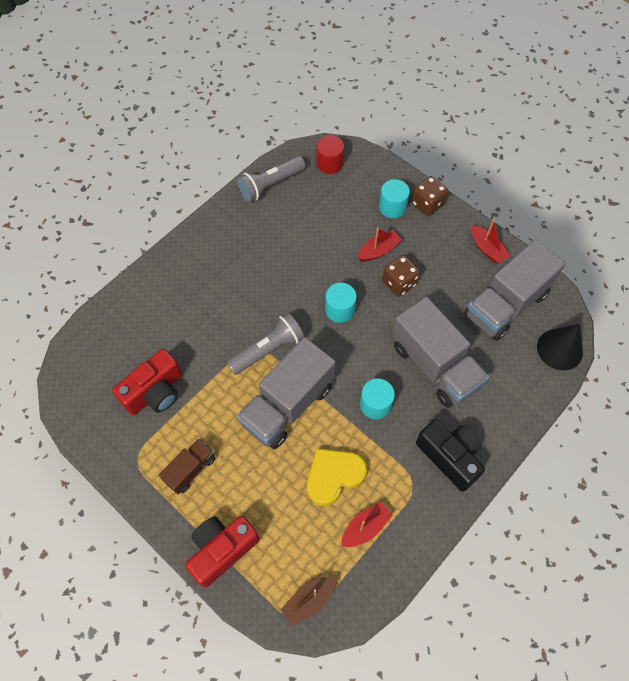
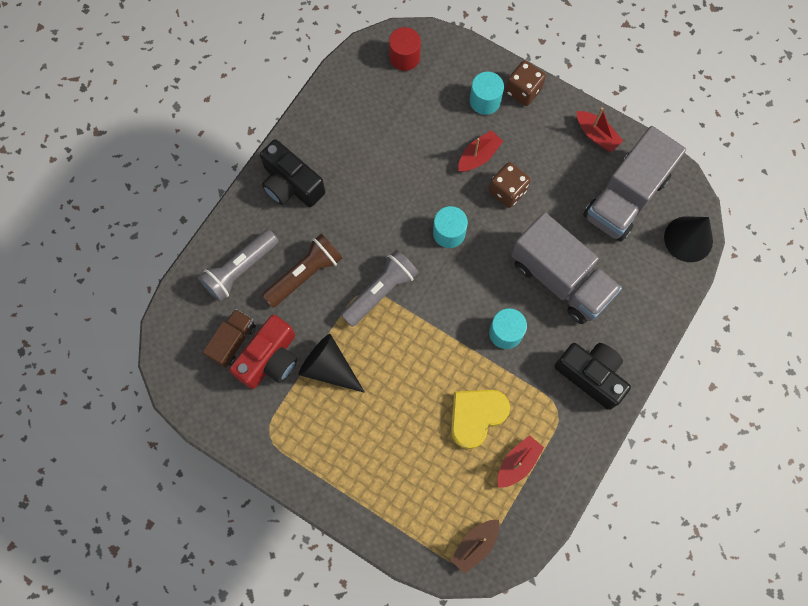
camera: 10 degrees left, 10 degrees up
(190, 469) = (327, 435): brown truck -> brown truck (233, 341)
(203, 324) = (304, 274): none -> brown flashlight
(206, 408) = (329, 367): none -> black cone
(209, 248) = (291, 184): none -> black camera
(222, 550) = (378, 511): red camera -> none
(270, 185) = (342, 95): grey flashlight -> grey flashlight (240, 269)
(287, 405) = (414, 349): grey truck -> none

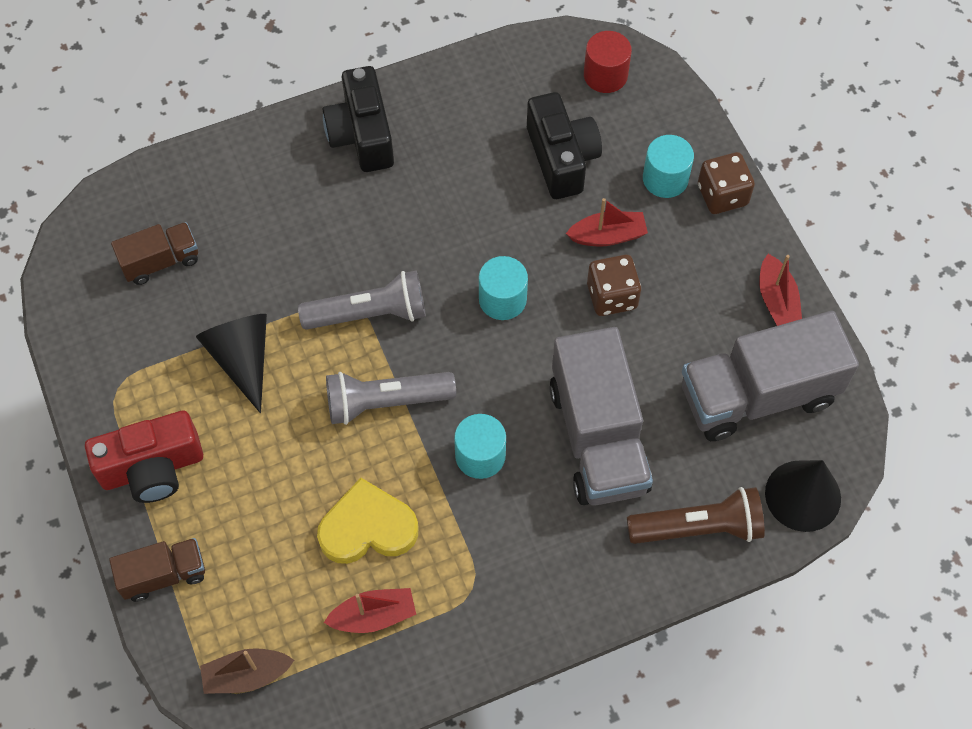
camera: 35 degrees right, 10 degrees down
(240, 269) = (232, 191): grey flashlight -> grey flashlight (386, 402)
(270, 359) = (185, 307): red camera -> red camera (152, 468)
(304, 274) = (298, 241): brown flashlight -> brown flashlight (698, 527)
(385, 523) = (164, 575): none -> brown truck
(591, 375) = (546, 575): black camera -> black camera (561, 158)

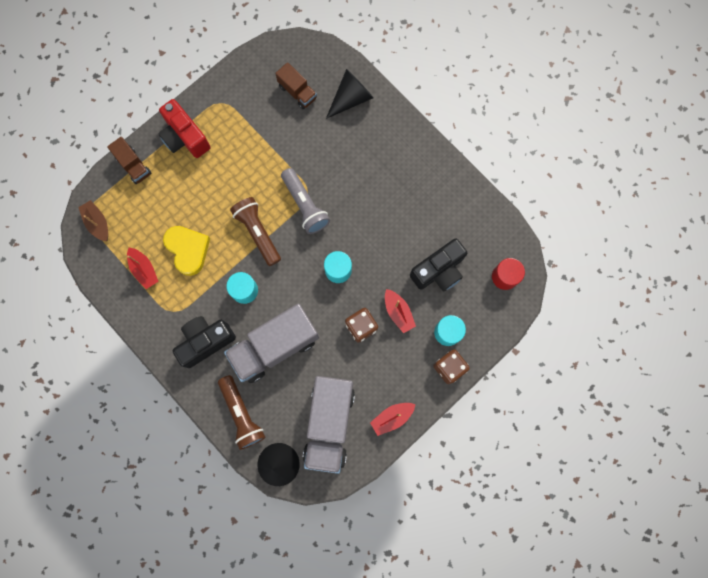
camera: 70 degrees right, 15 degrees up
(242, 359) = (257, 154): black cone -> black cone (351, 99)
(362, 135) = (412, 160): black camera -> black camera (205, 341)
(386, 402) = (258, 233): grey flashlight -> brown flashlight
(758, 395) = (329, 423): grey truck -> grey truck turned 135 degrees counterclockwise

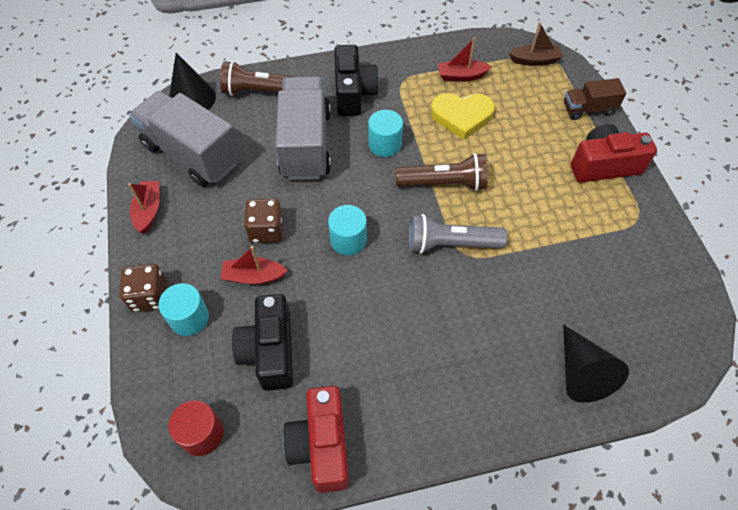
camera: 120 degrees right, 20 degrees down
(297, 92) = (619, 309): brown truck -> none
(472, 211) = (321, 445): none -> red camera

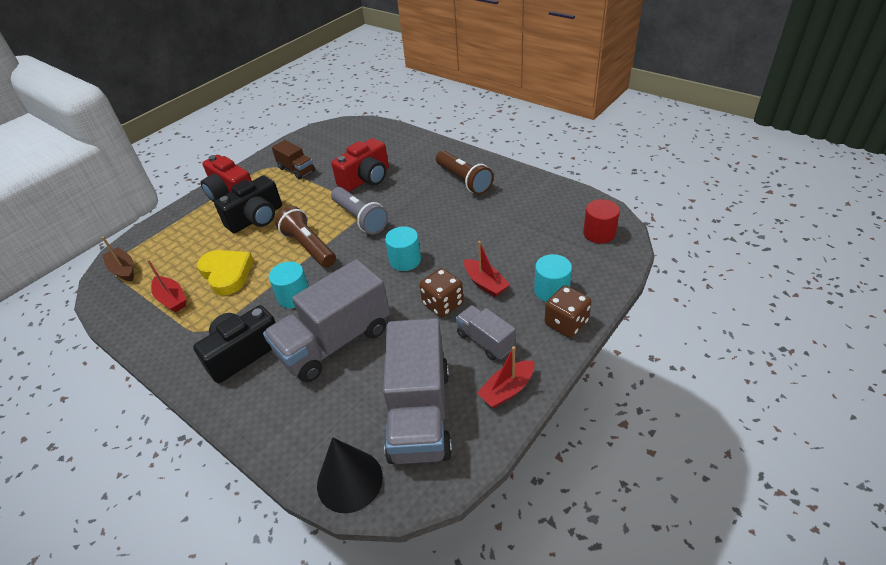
camera: 125 degrees left, 15 degrees down
(199, 230) = (485, 341): none -> grey truck
(261, 92) = (292, 425): brown flashlight -> brown flashlight (463, 180)
(270, 351) = (522, 241): black camera -> black camera (256, 218)
(321, 445) = (541, 193): red camera -> red camera (366, 179)
(581, 372) = (397, 145): black cone -> none
(588, 109) = (173, 221): brown truck -> brown truck (296, 170)

